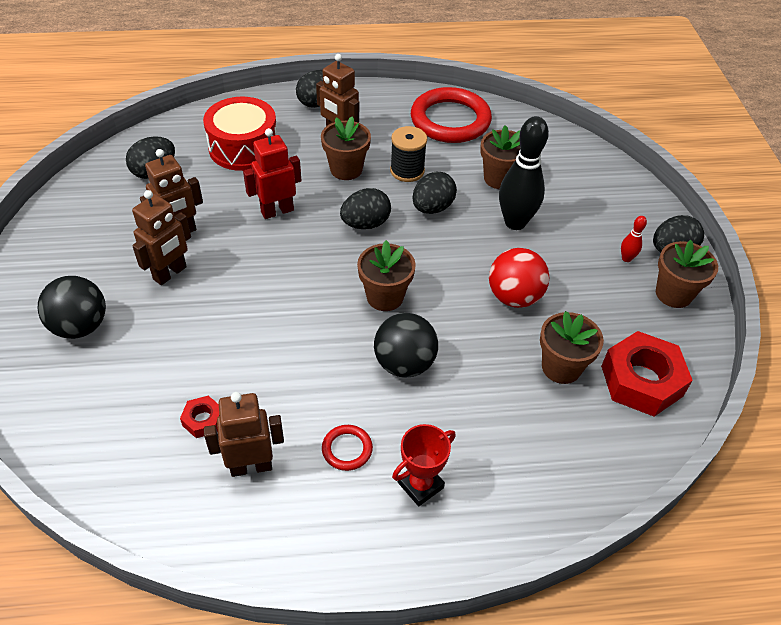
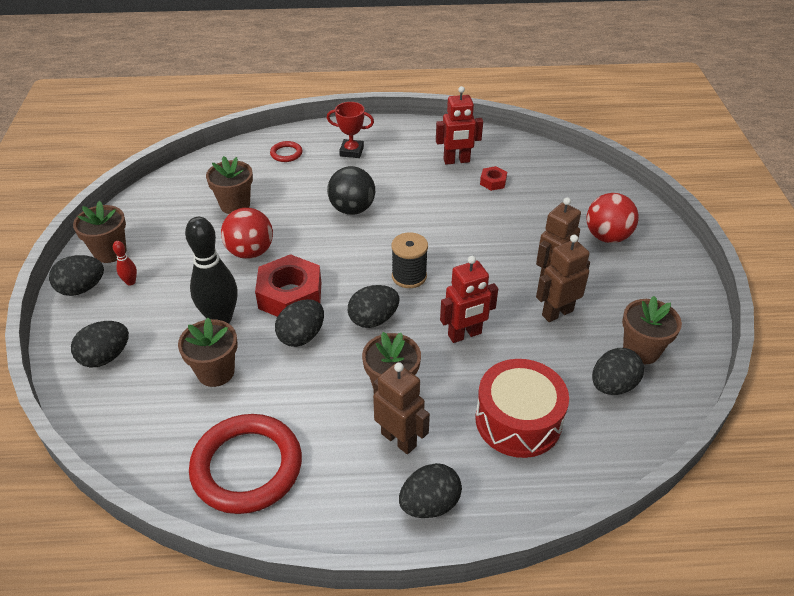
camera: 175 degrees left, 5 degrees down
(80, 326) = (607, 237): black ball -> red ball
(251, 466) = (456, 161): brown robot -> red robot
(347, 449) = (396, 167): red ring -> red ring (286, 153)
(385, 297) = (361, 254): brown flower pot -> brown flower pot (641, 350)
(407, 171) = (320, 383): black spool -> black spool (409, 276)
(420, 485) = (351, 151): red trophy -> red trophy turned 45 degrees clockwise
(602, 189) = (105, 357): none -> black egg
(641, 381) = (180, 196): red nut -> red nut (290, 295)

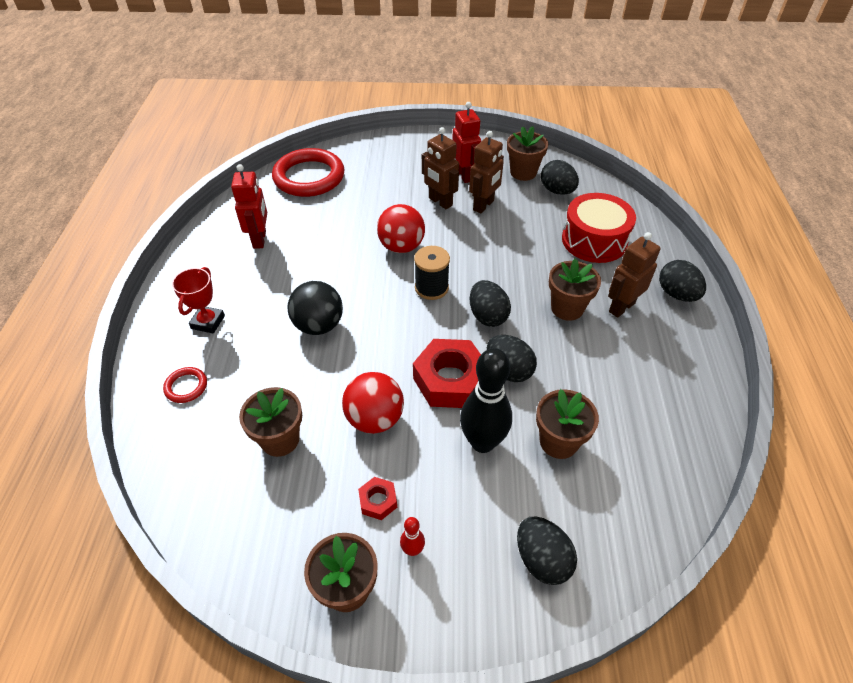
camera: 85 degrees left, 5 degrees up
(82, 288) = (419, 615): black egg -> none
(247, 467) = (666, 409): red ring -> red ring (309, 177)
(465, 335) = (507, 259): red robot -> red robot (465, 175)
(493, 182) = (304, 219): red nut -> red nut (378, 501)
(557, 313) = (483, 205): brown robot -> brown robot turned 120 degrees counterclockwise
(607, 237) = (397, 166): red ball -> red ball (401, 246)

